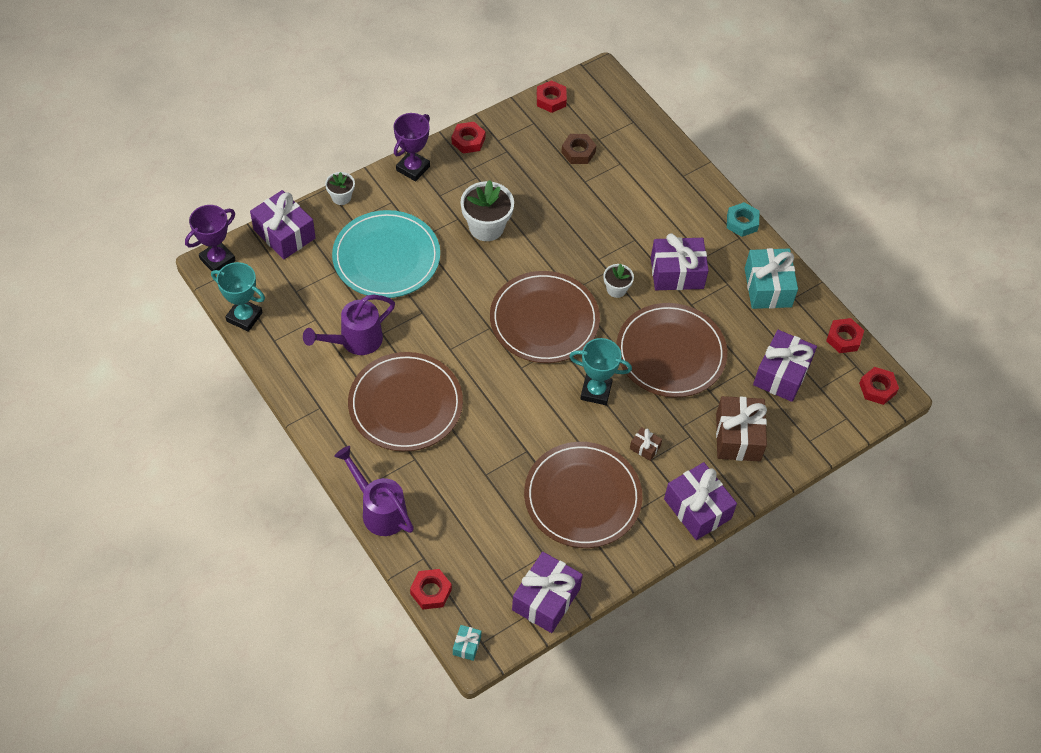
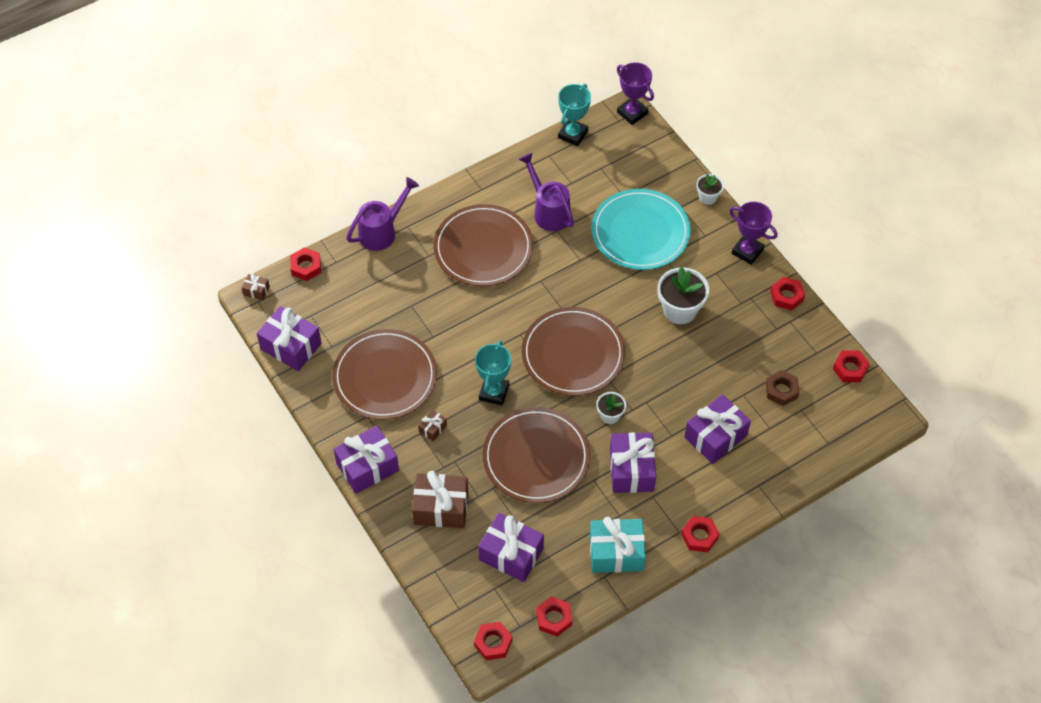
camera: 95 degrees right, 0 degrees up
(284, 234) = (663, 157): purple gift -> purple gift (715, 436)
(467, 645) = (256, 291): turquoise gift -> brown gift
(742, 222) = (699, 536): turquoise nut -> red nut

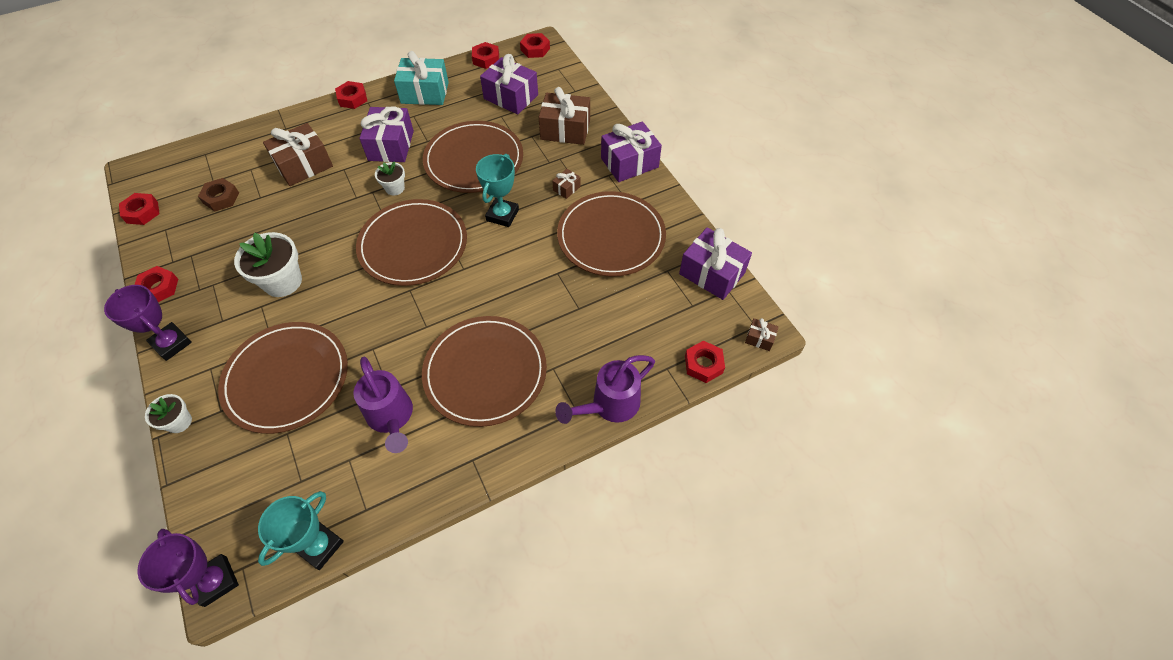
camera: 175 degrees left, 0 degrees up
(640, 232) = (287, 378): turquoise plate -> brown plate
(715, 436) = (304, 165): purple gift -> brown gift

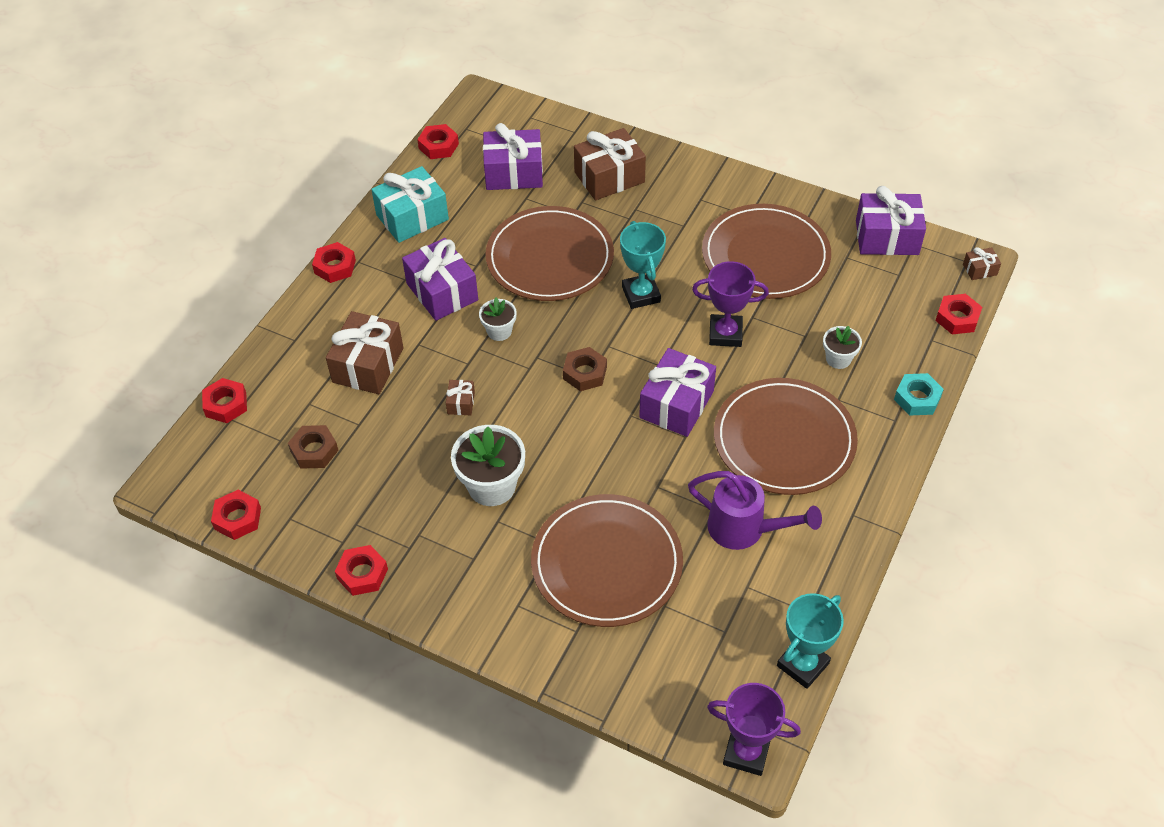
camera: 35 degrees left, 5 degrees down
(171, 343) = (447, 611): purple trophy -> purple trophy (725, 334)
(179, 422) = (548, 666): white flower pot -> white flower pot (838, 359)
(320, 546) = (802, 664): turquoise trophy -> turquoise trophy turned 45 degrees clockwise
(413, 245) = (585, 373): brown plate -> brown nut
(535, 49) = (481, 108): red nut -> red nut (226, 404)
(566, 188) = (675, 234): brown gift -> brown gift (461, 403)
(609, 405) = (917, 398): purple watering can -> turquoise nut
(629, 162) = (708, 176): purple gift -> purple gift (676, 404)

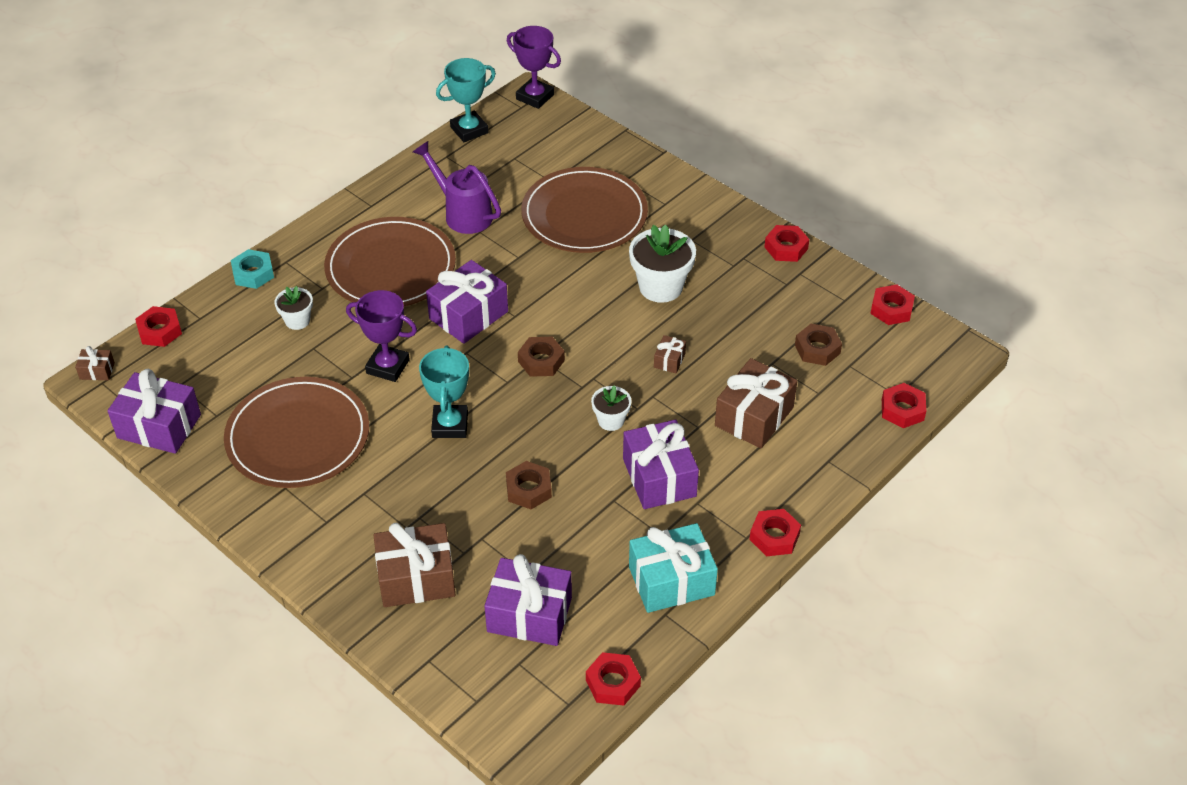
camera: 165 degrees left, 5 degrees down
(550, 258) = (528, 489): brown plate -> brown nut

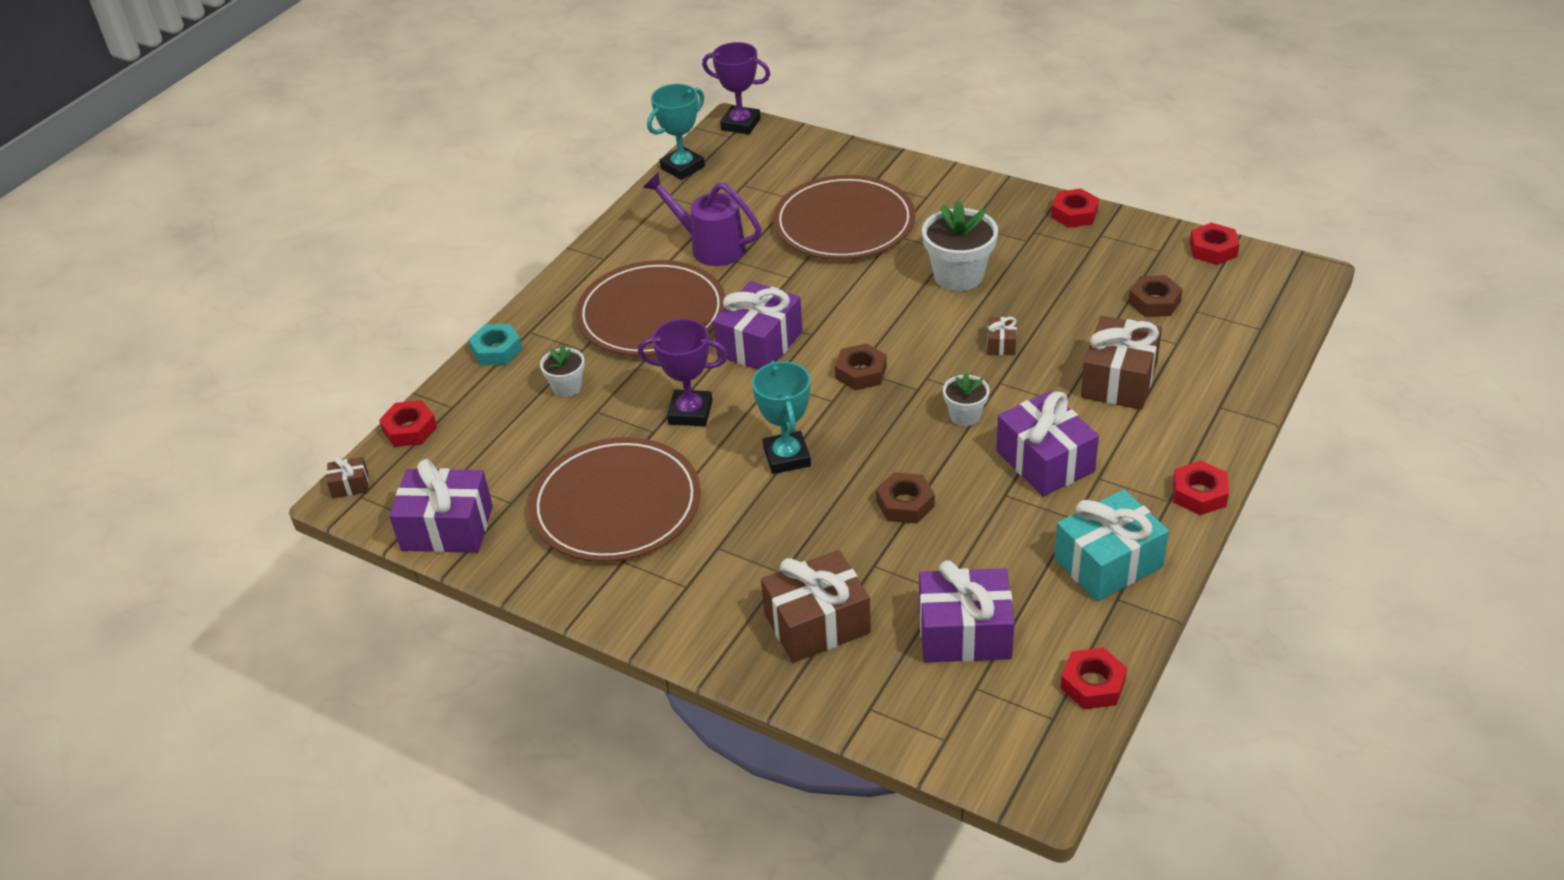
camera: 10 degrees left, 5 degrees down
(902, 410) = (1273, 341): red nut -> none

